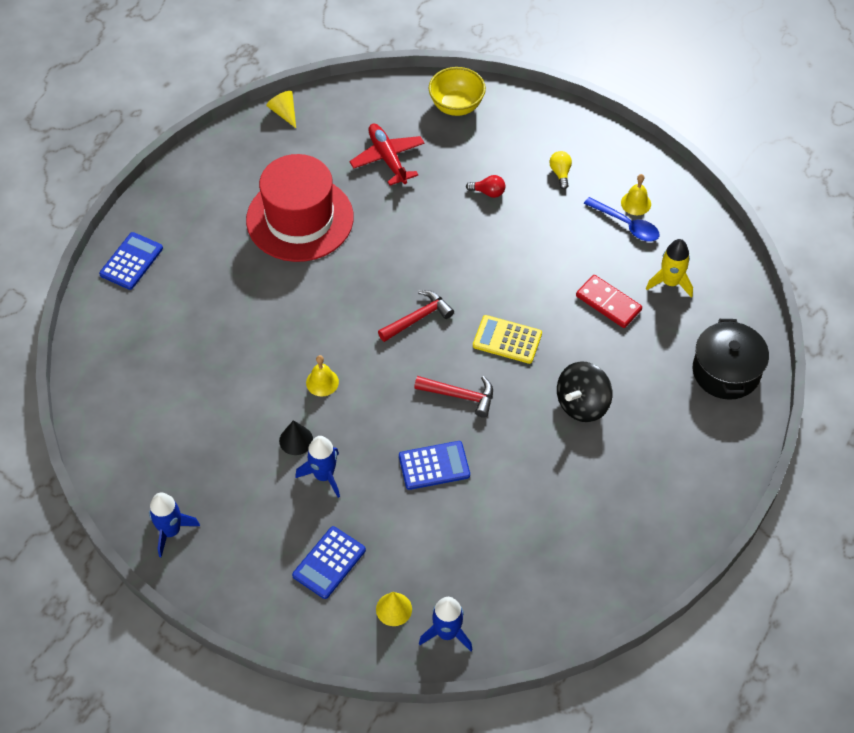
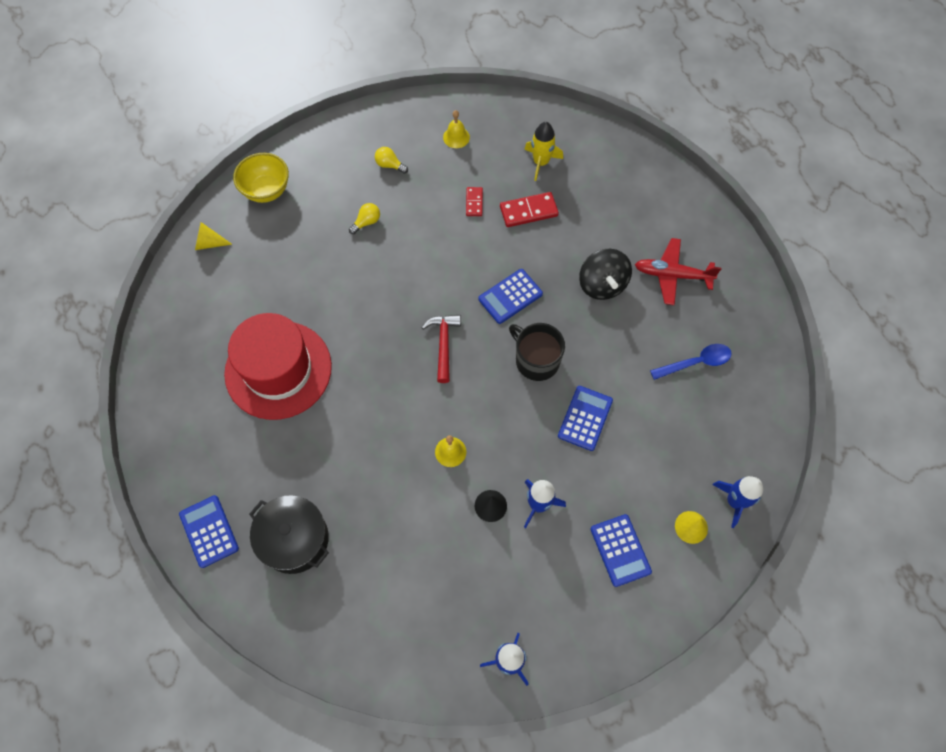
camera: 55 degrees left, 10 degrees up
(284, 113) = (160, 315): yellow cone -> yellow cone (209, 243)
(387, 158) = (274, 269): red plane -> red plane (672, 275)
(460, 396) = (536, 360): red hammer -> black mug
(488, 192) = (367, 222): red light bulb -> yellow light bulb
(507, 340) = (510, 296): yellow calculator -> blue calculator
(579, 257) = (474, 202): none -> red domino
(626, 225) = (470, 155): blue spoon -> blue spoon (696, 362)
(726, 371) = (639, 179): black pot -> black pot (294, 539)

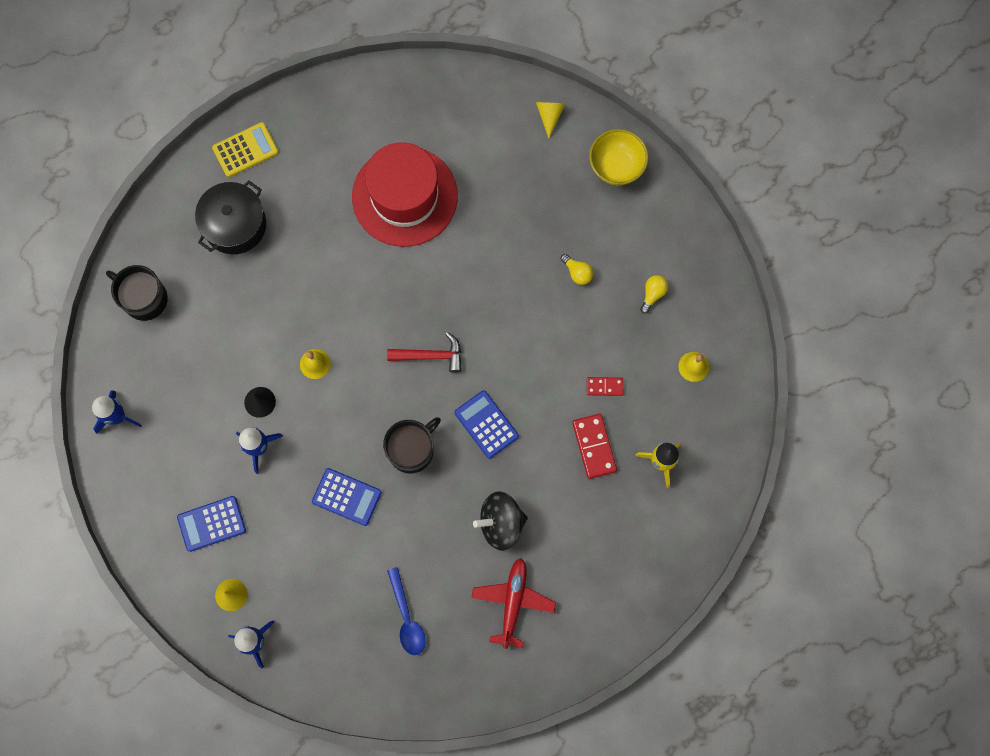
camera: 90 degrees right, 10 degrees up
(209, 531) = (245, 150): blue calculator -> yellow calculator
(373, 637) = (144, 298): none -> black mug

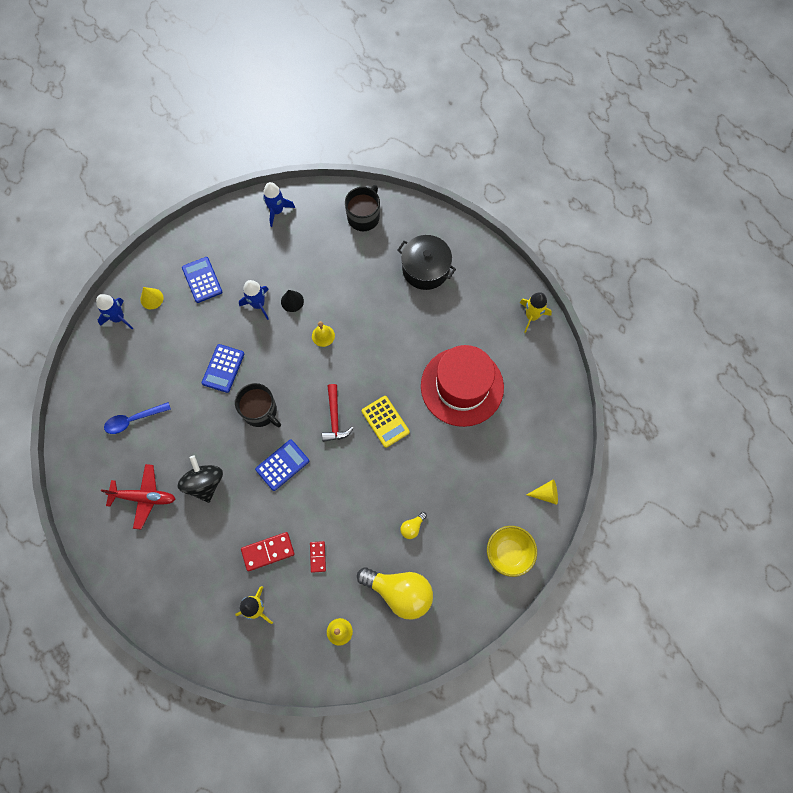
camera: 85 degrees right, 5 degrees down
(245, 150) = (485, 269): yellow calculator -> yellow calculator (385, 421)
(319, 101) = (531, 316): none -> yellow rocket
(653, 294) = (399, 592): yellow light bulb -> yellow light bulb, size x2.34

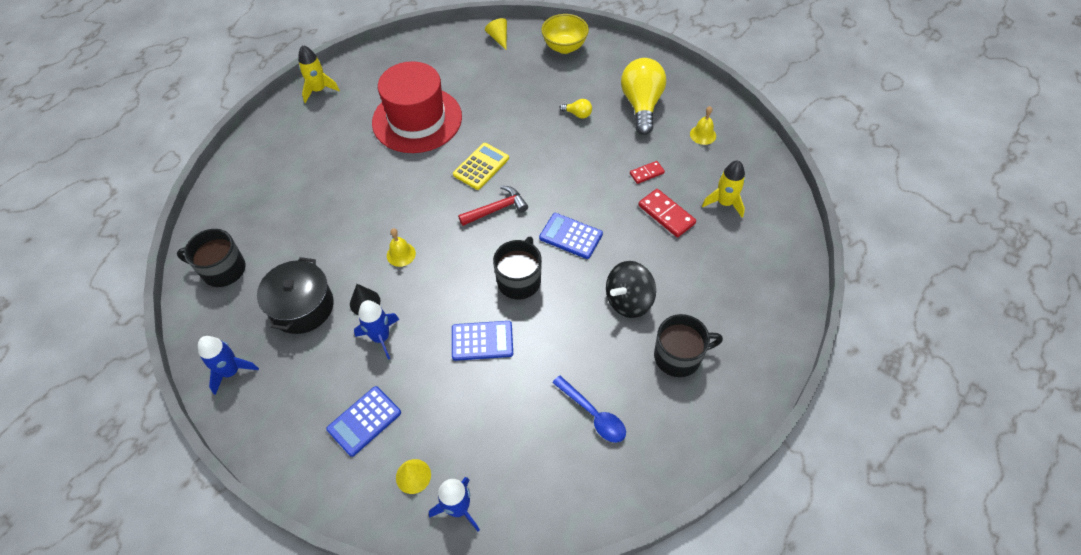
camera: 110 degrees left, 15 degrees down
(144, 497) = (678, 356): red plane -> black mug
(425, 269) = (284, 188): black pot -> black pot (302, 307)

